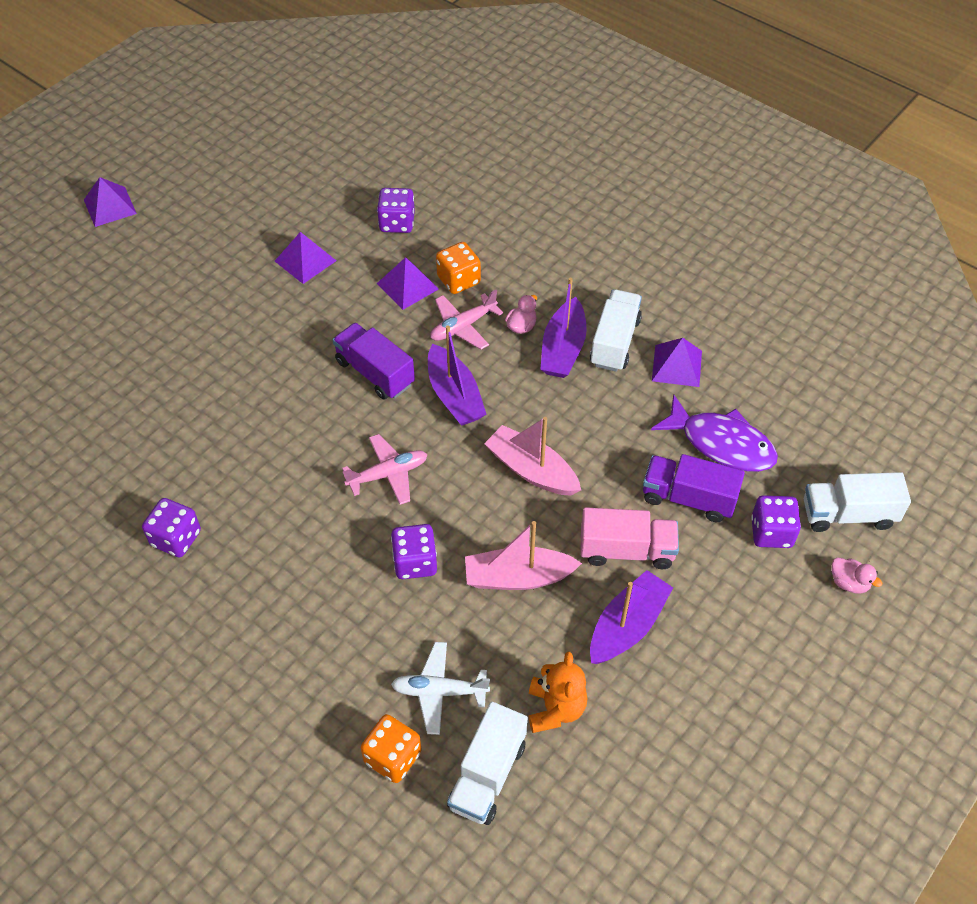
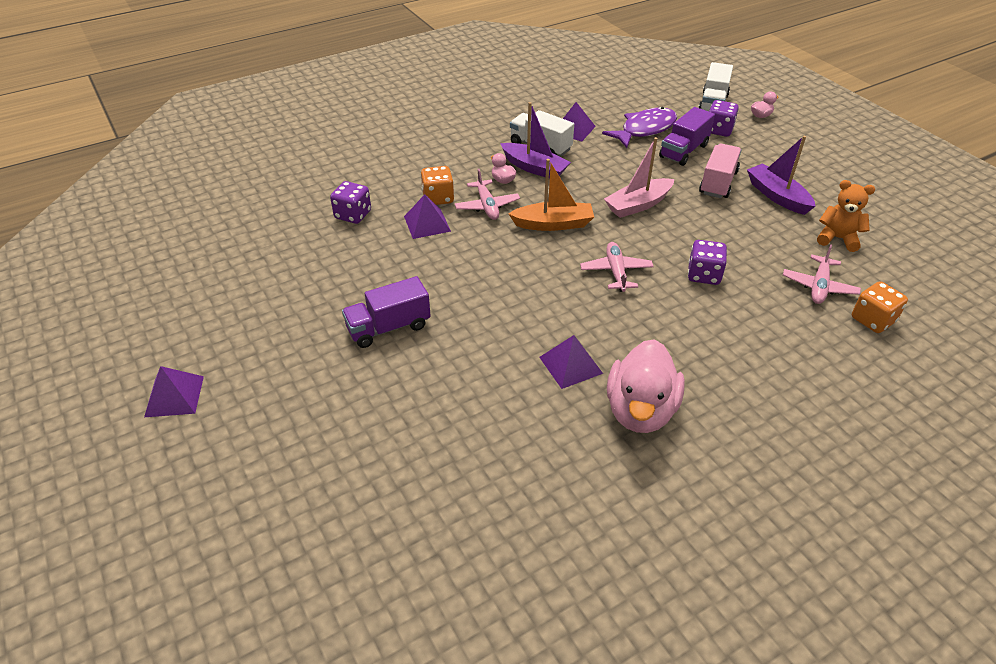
camera: 70 degrees left, 10 degrees down
(176, 538) = (640, 410): purple dice -> pink duck
(305, 261) = (358, 273): purple pyramid -> purple pyramid (570, 365)
(375, 373) = (509, 258): purple truck -> purple truck (389, 327)
(439, 691) = (819, 286): white plane -> pink plane
(454, 395) = (553, 224): purple boat -> orange boat
(487, 775) = (887, 278): white truck -> none
(518, 577) = (729, 231): pink boat -> none

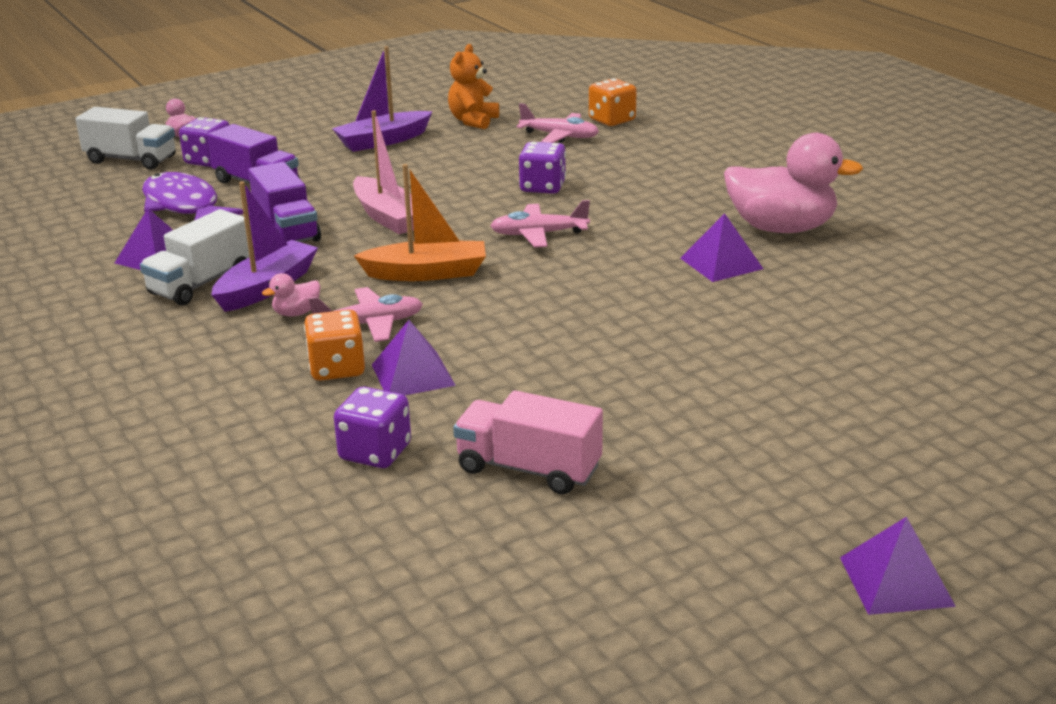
camera: 90 degrees left, 15 degrees down
(389, 327) = (680, 391): purple truck -> purple truck (286, 230)
(553, 224) = (426, 273): orange boat -> orange boat turned 90 degrees clockwise
(718, 183) = (344, 169): pink truck -> pink truck (528, 469)

